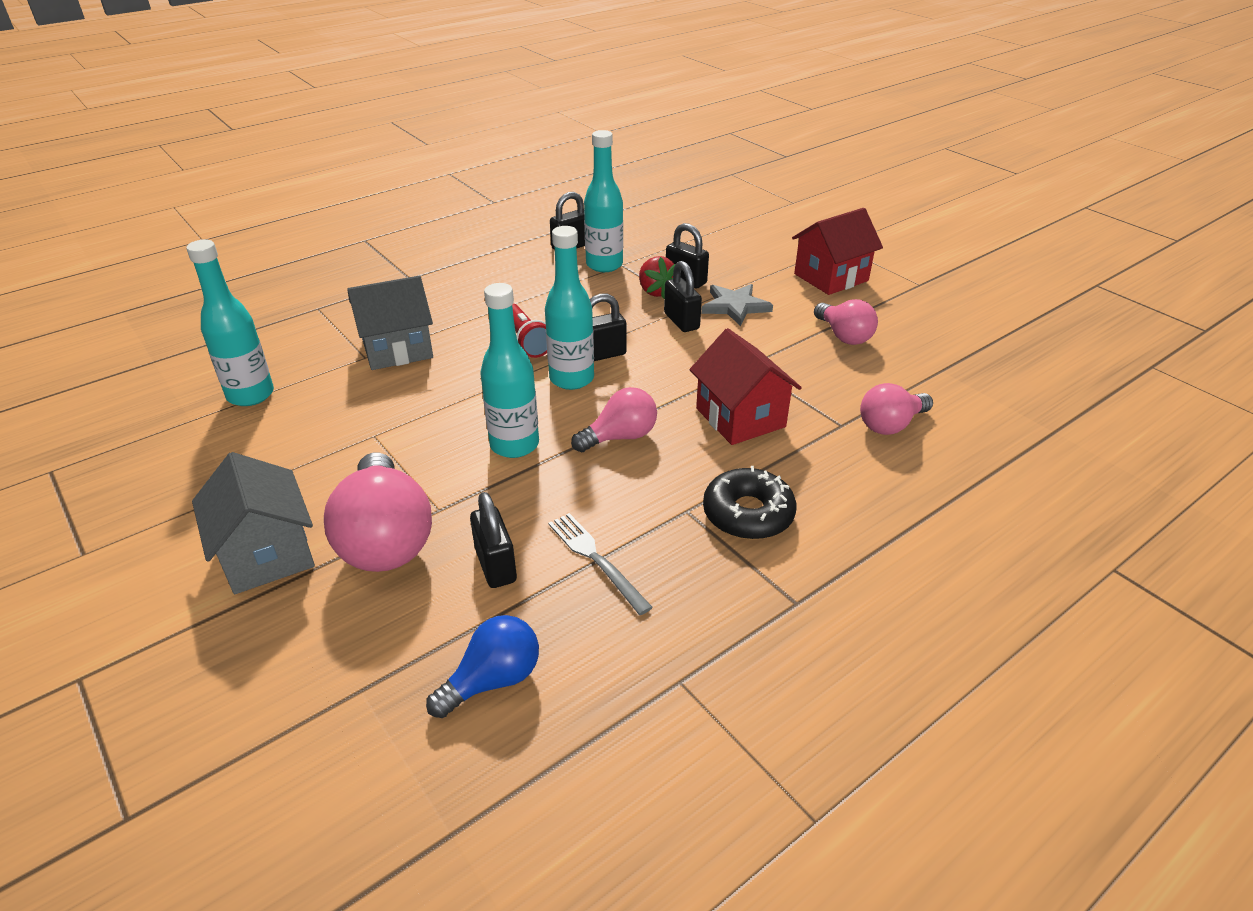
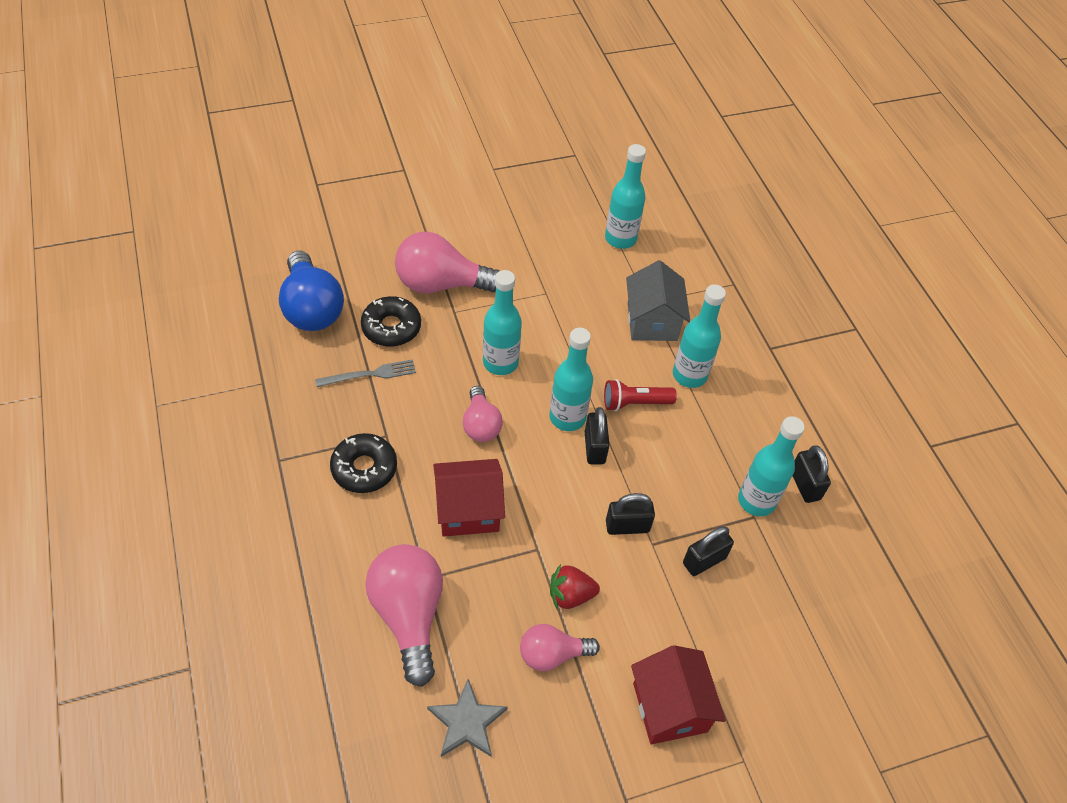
camera: 105 degrees right, 15 degrees up
(267, 554) = (454, 235): grey house -> none
(469, 315) = (689, 375): none -> turquoise bottle
(493, 680) = (312, 308): blue light bulb -> blue light bulb, size x1.68
(496, 565) = (391, 327): black padlock -> black donut
(656, 291) = (689, 526): red strawberry -> red strawberry (570, 595)
(735, 306) = (639, 582): grey star -> grey star (467, 722)
(890, 425) = (409, 615): pink light bulb -> pink light bulb, size x1.68

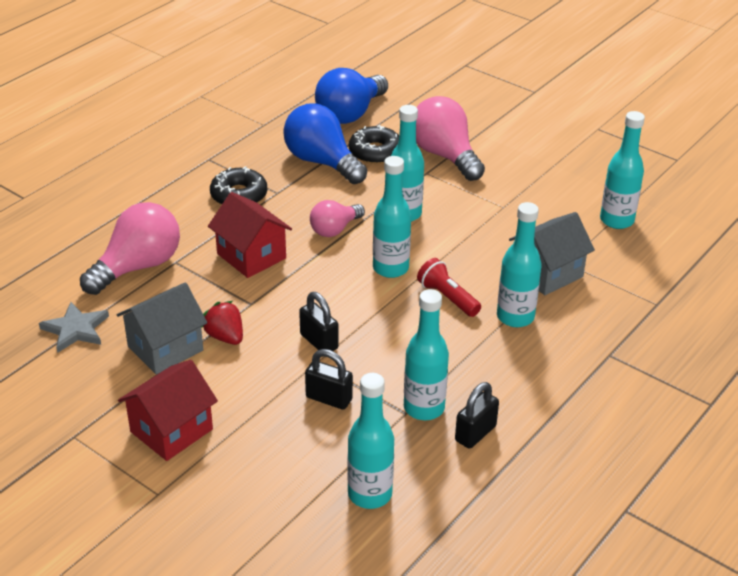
camera: 60 degrees right, 15 degrees down
(370, 374) = (322, 162): grey fork -> blue light bulb
(552, 654) = (165, 348): pink light bulb -> grey house
(594, 448) = (377, 294): black padlock -> none
(831, 596) = (370, 494): none -> turquoise bottle

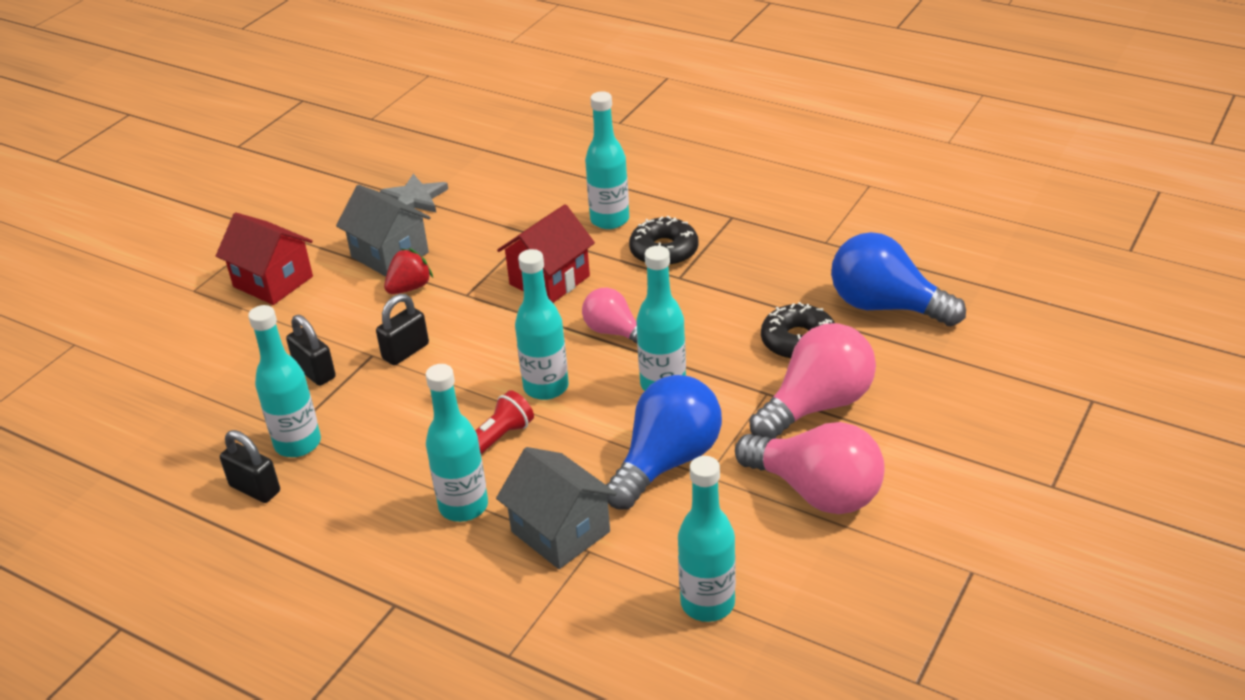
camera: 85 degrees right, 0 degrees up
(138, 267) = (517, 212): pink light bulb -> pink light bulb (816, 491)
(322, 162) = (757, 300): blue light bulb -> blue light bulb (667, 462)
(329, 398) = (315, 372): black padlock -> black padlock turned 60 degrees counterclockwise
(370, 494) = (174, 420): turquoise bottle -> turquoise bottle (609, 220)

